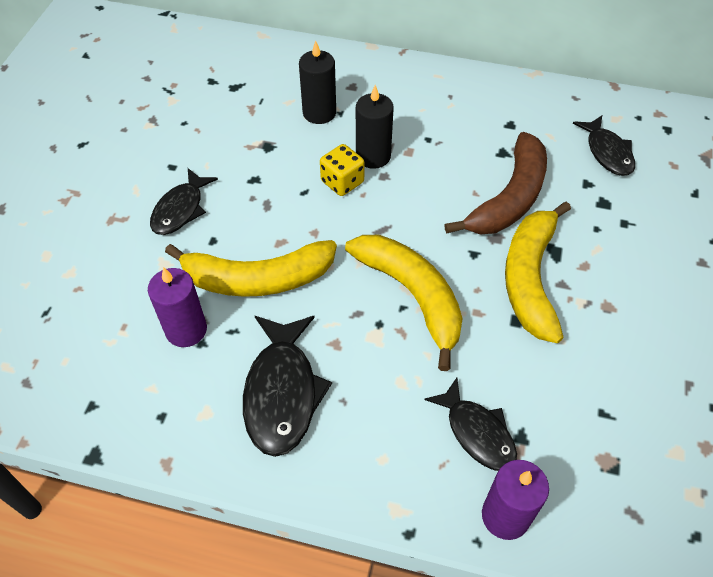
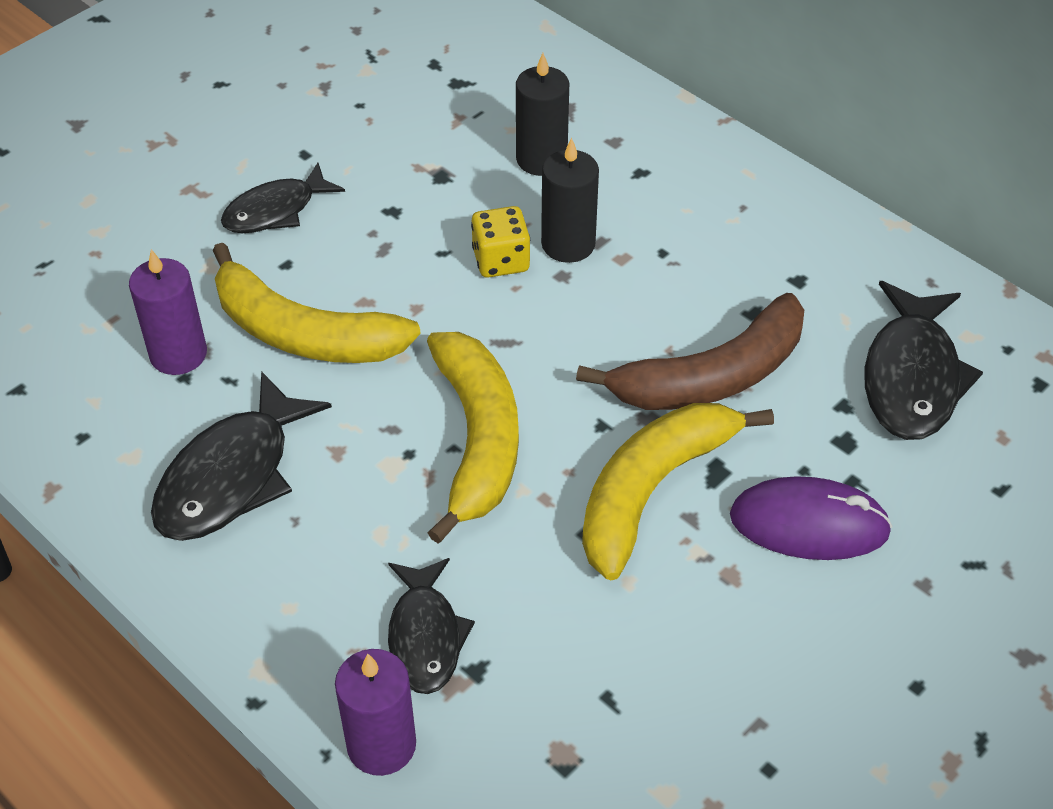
camera: 30 degrees right, 5 degrees down
(607, 152) = (912, 377): black fish -> black fish, size x1.50
(623, 257) = (809, 524): none -> purple mouse

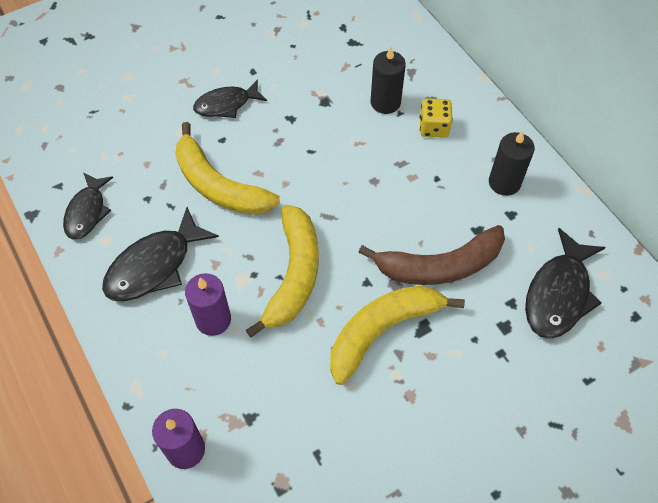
camera: 15 degrees right, 10 degrees up
(178, 354) = (148, 183): purple candle -> purple candle (213, 320)
(425, 636) = (228, 390): black fish -> black fish (87, 212)
(501, 260) = (342, 163): yellow dice -> yellow dice (434, 127)
(568, 244) = (383, 161): black candle -> black candle (504, 182)
(809, 524) = (466, 374): purple mouse -> none

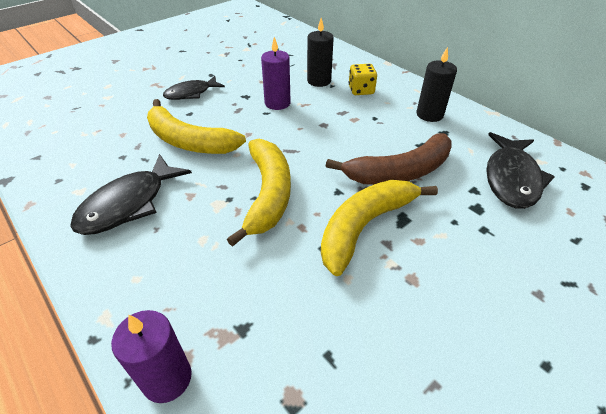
camera: 10 degrees left, 15 degrees down
(87, 212) = (63, 172): black fish -> none
(213, 320) = (191, 240): purple candle -> purple candle (277, 103)

